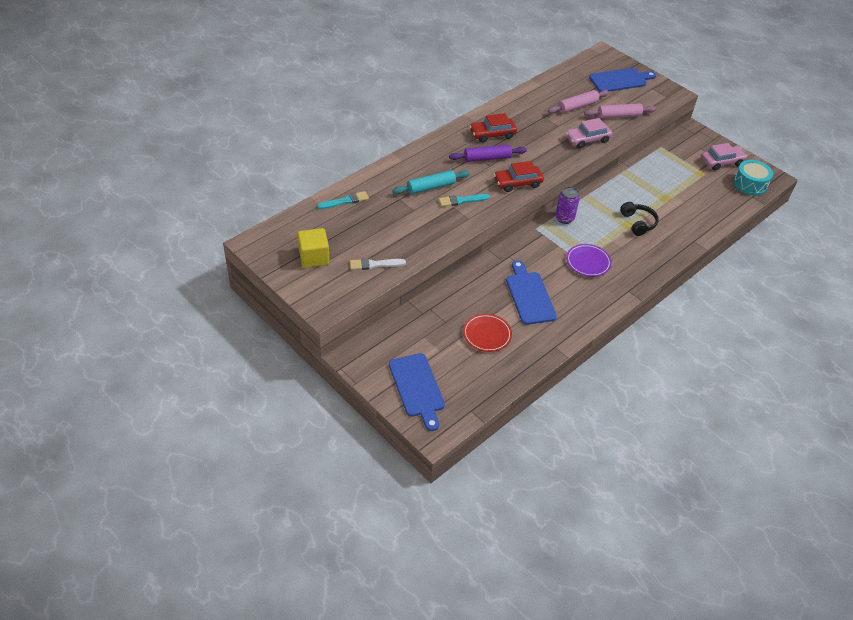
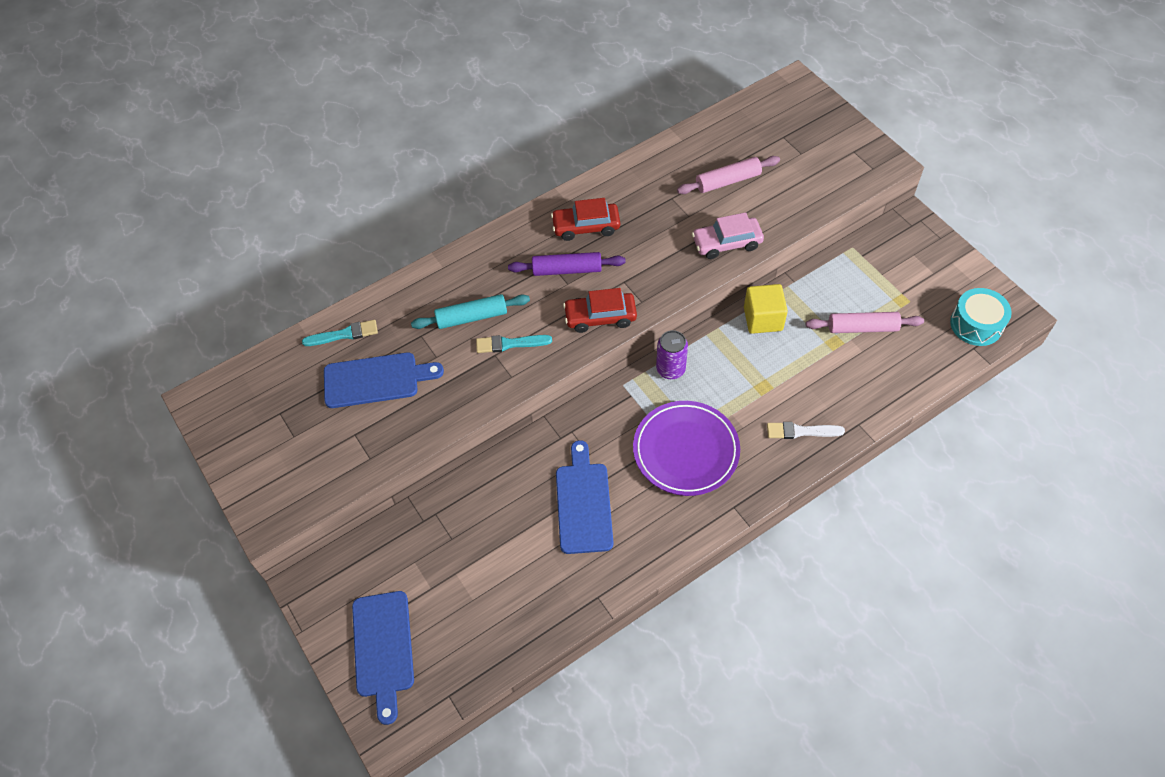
camera: 15 degrees right, 10 degrees up
(314, 257) = (276, 430): yellow cube -> yellow cube (763, 319)
(374, 264) = (356, 448): white brush -> white brush (801, 431)
(487, 334) = (504, 566): red plate -> none
(588, 262) = (686, 451): purple plate -> purple plate, size x1.59
(618, 116) = (787, 201): pink rolling pin -> pink rolling pin (862, 328)
(620, 80) = (807, 135): blue cutting board -> blue cutting board (376, 380)
(638, 223) = (780, 385): black headphones -> none
(721, 162) = (941, 281): pink car -> none

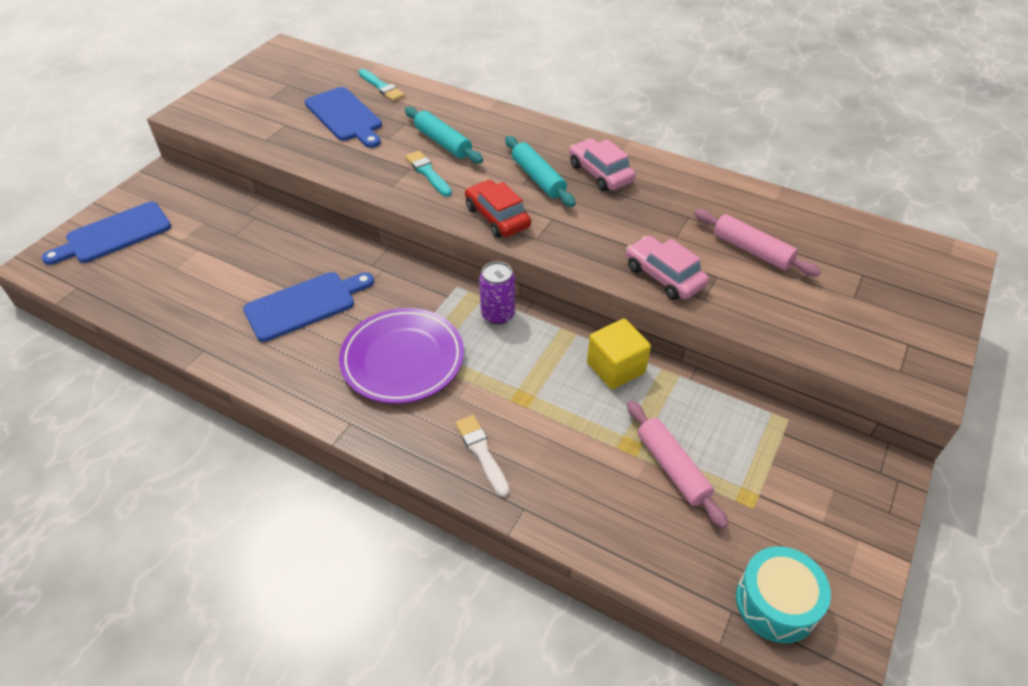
camera: 60 degrees right, 10 degrees down
(567, 270) = (538, 178): purple rolling pin -> turquoise rolling pin
(586, 227) = (600, 173): red car -> pink car

